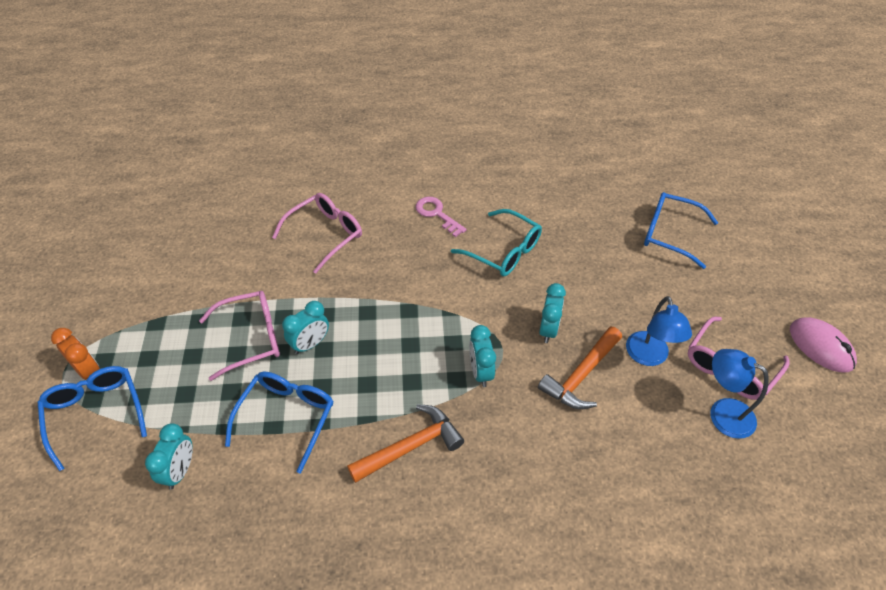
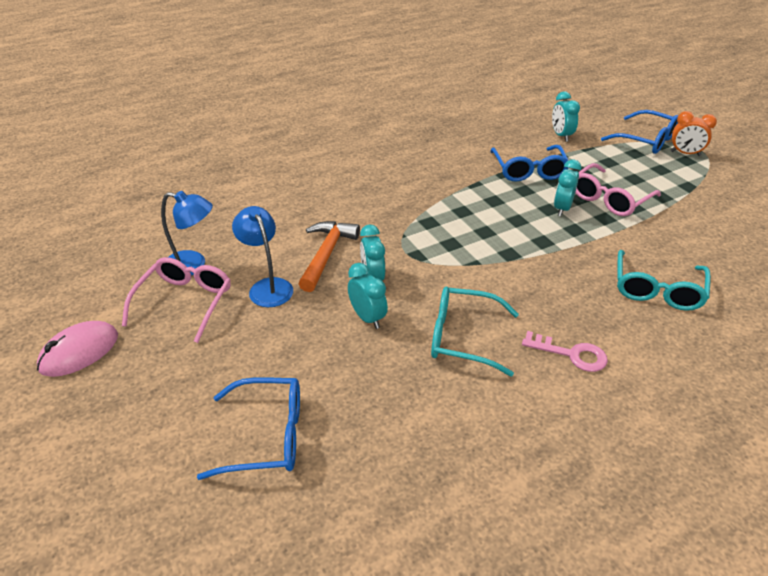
camera: 155 degrees right, 10 degrees down
(325, 234) = (657, 290): pink glasses -> turquoise glasses
(411, 447) = (432, 181): orange hammer -> none
(480, 372) = (413, 232): turquoise clock -> turquoise clock (367, 318)
(821, 347) = (79, 352): pink mouse -> pink mouse turned 75 degrees counterclockwise

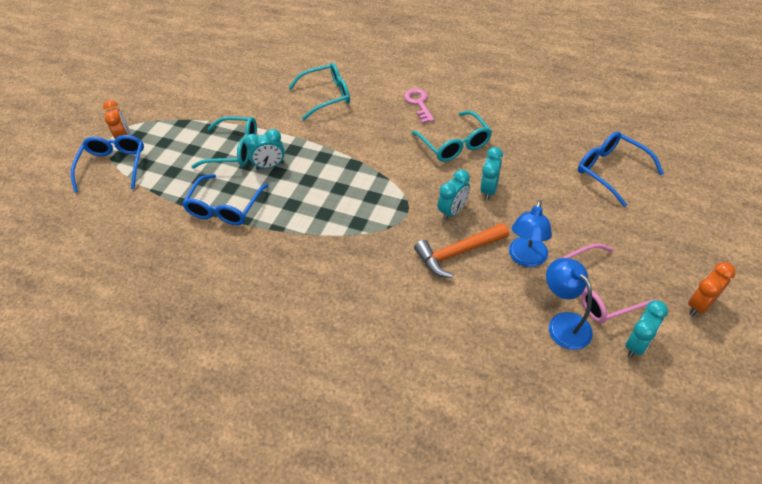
camera: 125 degrees left, 10 degrees up
(79, 352) = (699, 305): pink mouse -> orange clock
(529, 170) = (225, 208): blue glasses -> blue glasses turned 150 degrees clockwise
(561, 136) = (140, 217): turquoise clock -> turquoise clock (636, 344)
(609, 199) = (234, 150): pink glasses -> turquoise glasses

